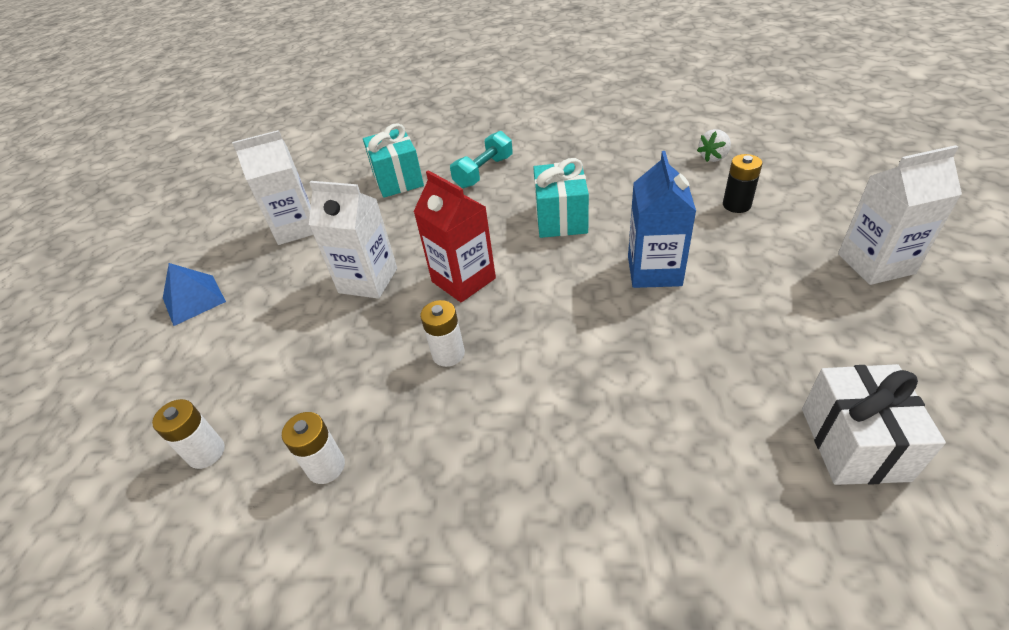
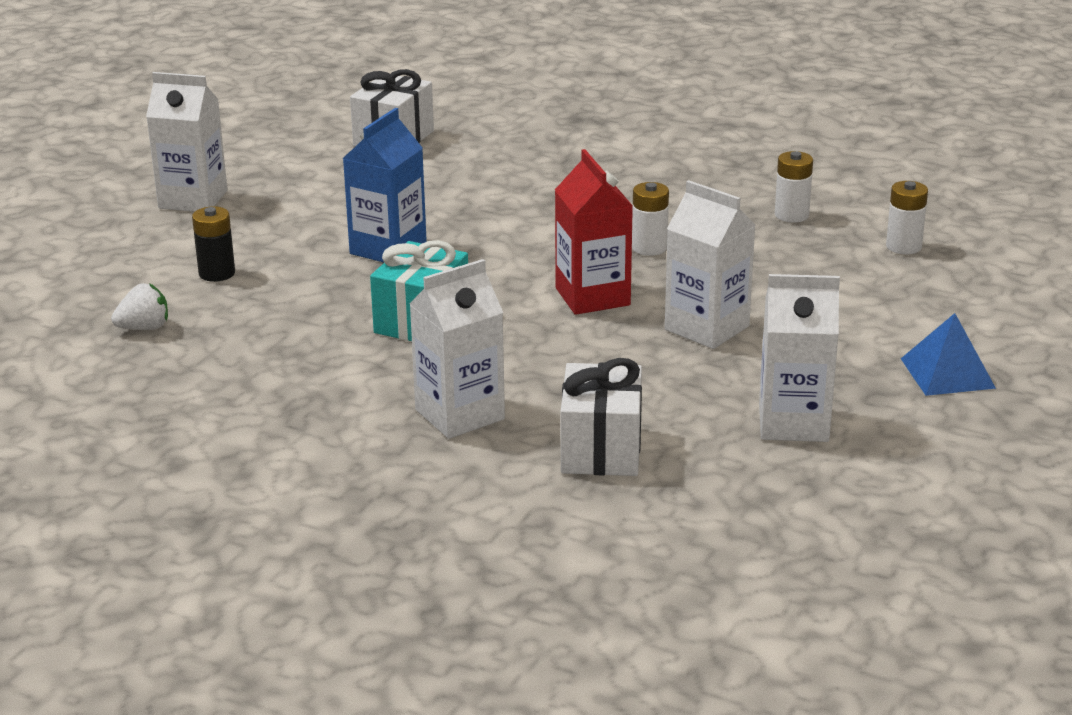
camera: 160 degrees left, 15 degrees down
(398, 179) = (601, 449): turquoise gift -> white gift
(484, 172) = (459, 414): turquoise dumbbell -> white carton

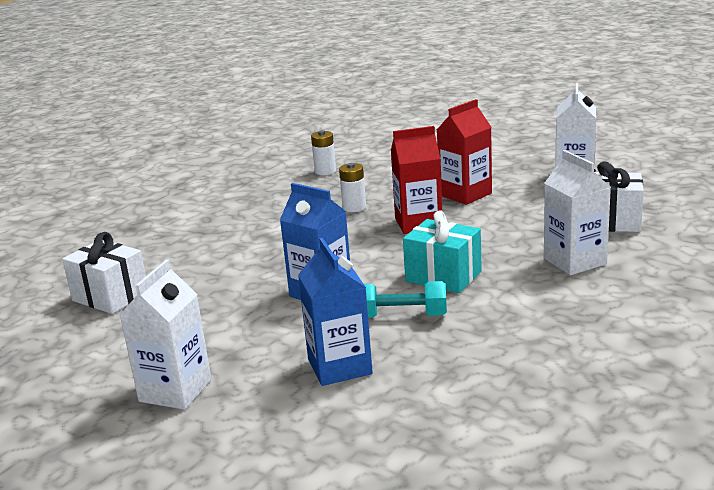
camera: 80 degrees left, 5 degrees down
(144, 328) = (436, 396): white strawberry -> none
(217, 273) = (339, 366): black battery -> blue carton
(321, 300) = (401, 316): none -> turquoise dumbbell
(707, 328) = (465, 194): white carton -> red carton
(903, 246) = (377, 149): white battery -> none
(947, 373) = (520, 146): blue pyramid -> none

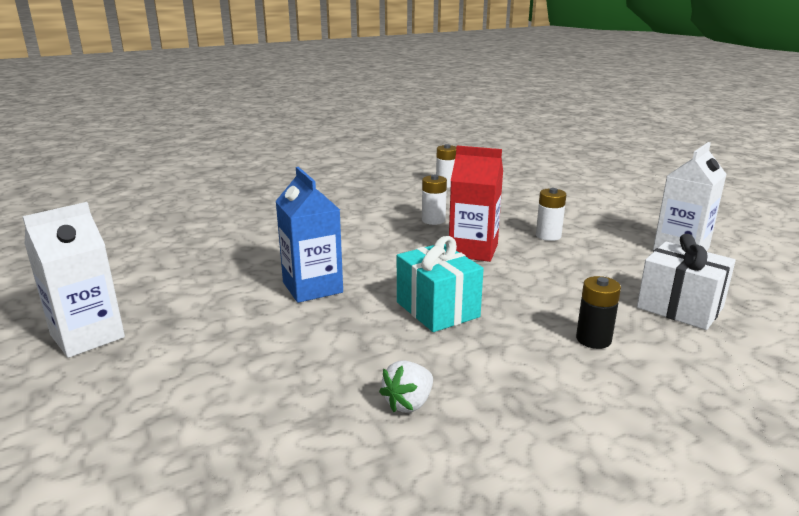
camera: 25 degrees right, 0 degrees up
(110, 296) = (162, 238): white gift -> none
(339, 366) = (235, 368): blue carton -> none
(401, 316) = (351, 336): turquoise dumbbell -> none
(465, 194) = (548, 236): red carton -> white battery
(496, 342) = (408, 403): none -> white strawberry
(575, 261) = (593, 339): white carton -> black battery

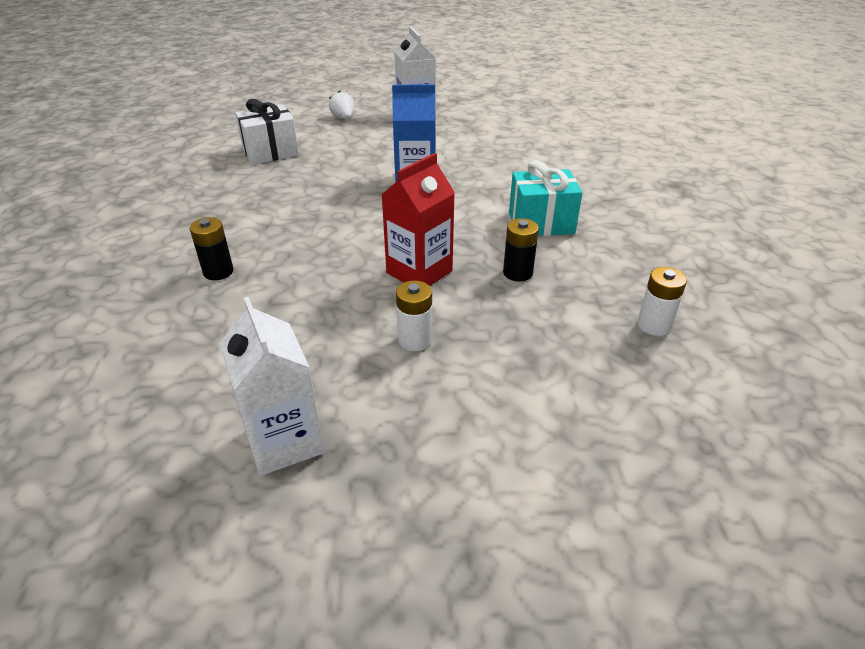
camera: 115 degrees right, 15 degrees up
(408, 403) = (249, 184): white strawberry -> white strawberry (343, 118)
(433, 220) = (517, 273): white battery -> black battery
(437, 309) = (332, 221): turquoise gift -> turquoise gift (541, 223)
(679, 308) = (195, 346): white gift -> white gift (270, 152)

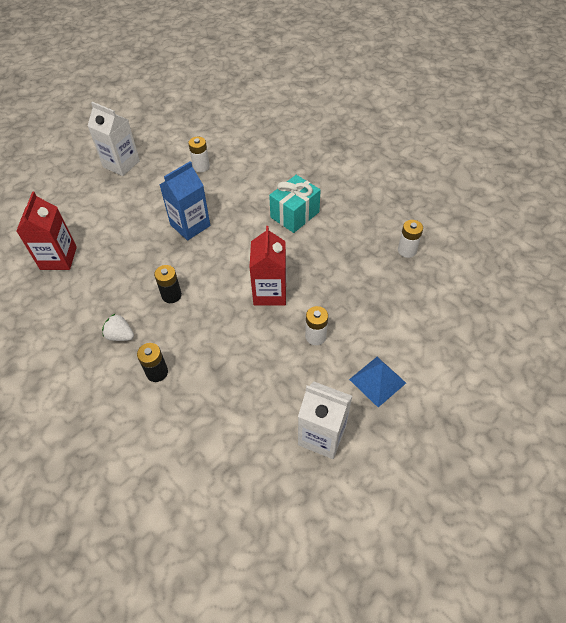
camera: 40 degrees left, 15 degrees up
(270, 152) = (58, 258): white gift -> red carton
(343, 118) = (70, 194): white strawberry -> white strawberry (120, 335)
(430, 435) = (377, 381): none -> blue pyramid
(489, 146) = (201, 167): none -> white battery
(517, 273) = (318, 259): black battery -> black battery (171, 295)

